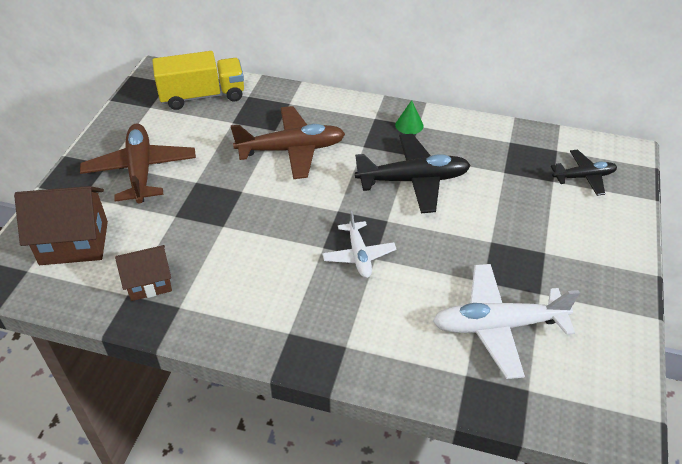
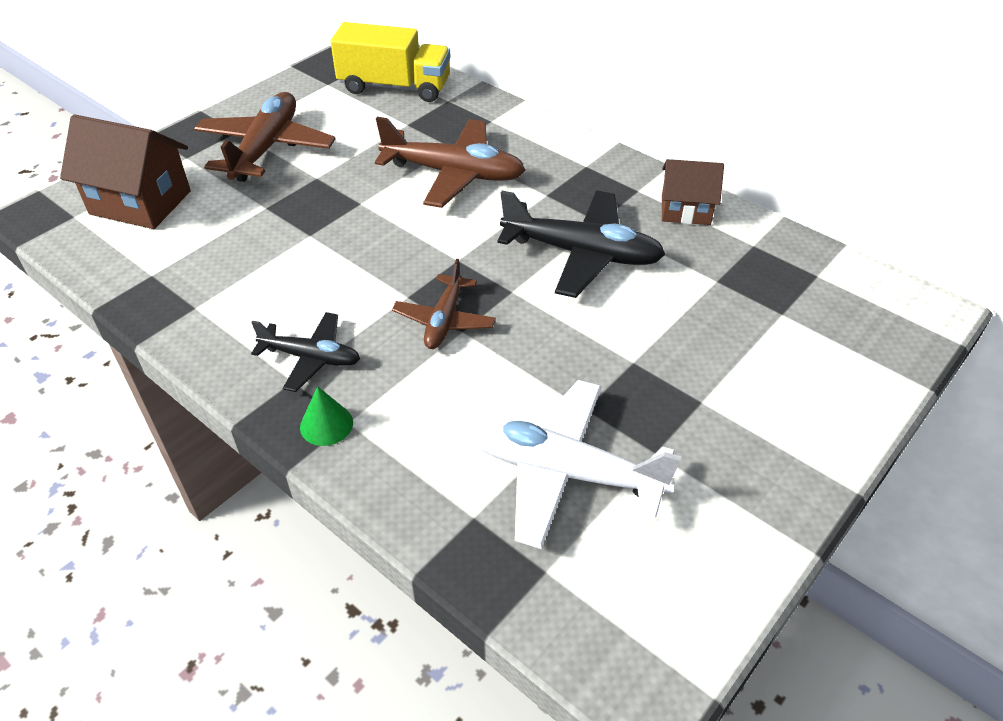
camera: 25 degrees right, 0 degrees up
(149, 283) = (183, 270): brown house -> brown house (685, 210)
(359, 255) = (444, 320): white plane -> brown plane
(409, 125) = (626, 186): green cone -> green cone (326, 424)
(584, 177) = (834, 322): black plane -> black plane (311, 358)

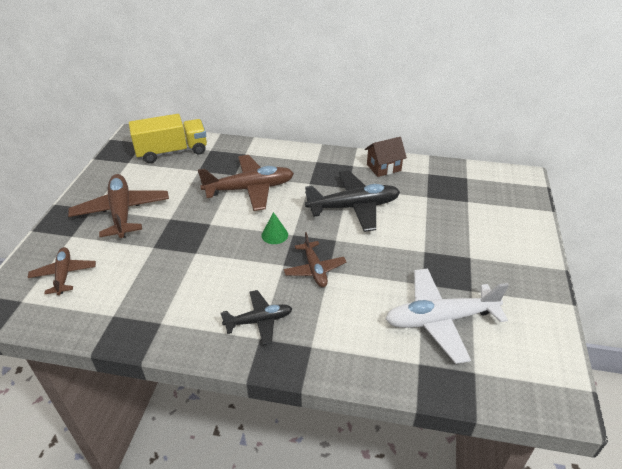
camera: 30 degrees left, 5 degrees down
(140, 202) = (64, 275): brown house -> brown plane
(326, 424) = (301, 353): green cone -> green cone (274, 235)

